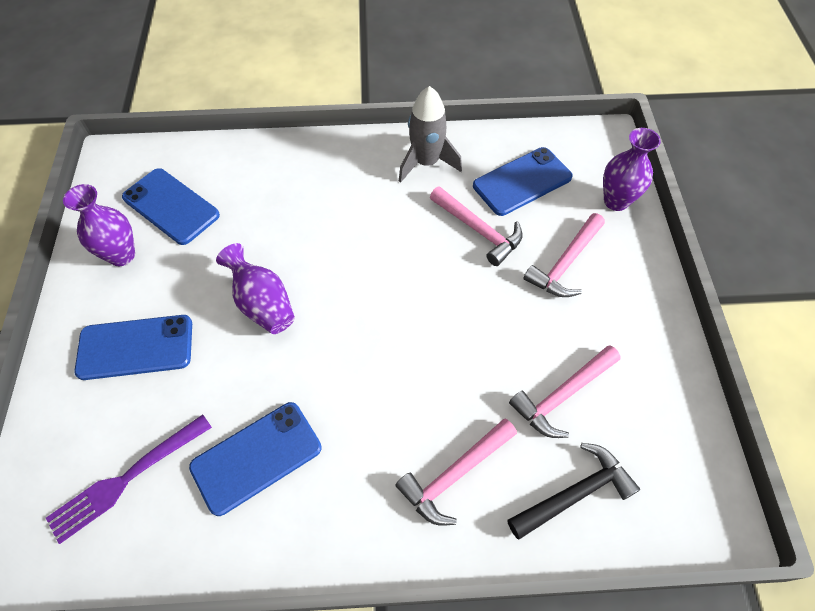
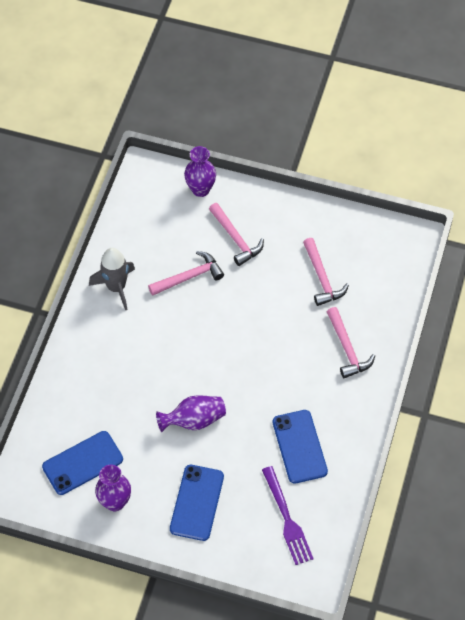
camera: 70 degrees left, 0 degrees up
(522, 181) = (160, 236): blue phone -> none
(574, 493) = (378, 296): black hammer -> none

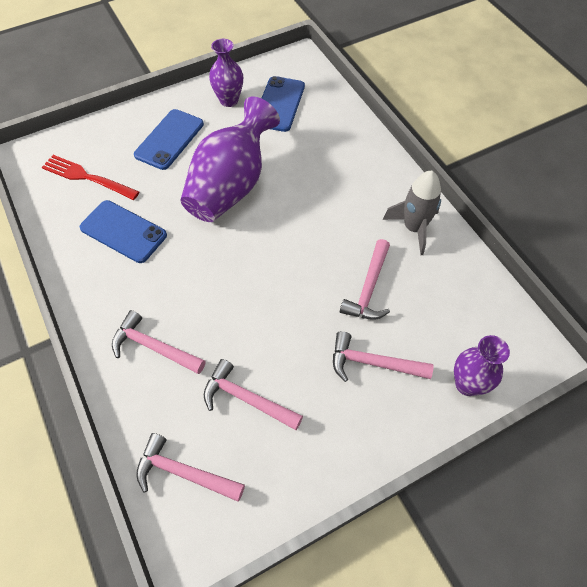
camera: 135 degrees right, 0 degrees up
(194, 420) = (231, 185): purple vase -> purple vase, size x1.80
(197, 502) = (169, 139): blue phone -> blue phone turned 60 degrees clockwise
(287, 519) = (87, 177): purple fork -> red fork
(387, 271) = (184, 473): none -> pink hammer

